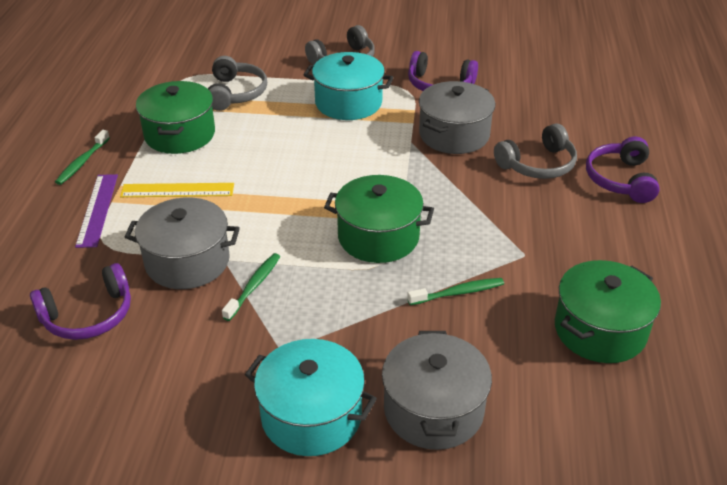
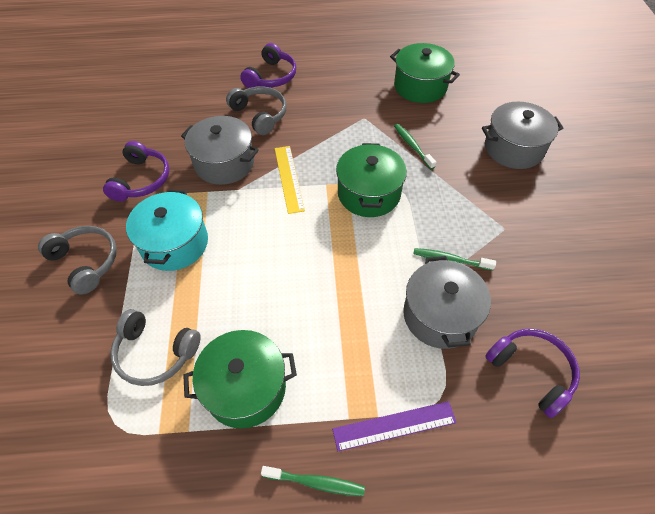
camera: 100 degrees left, 15 degrees up
(177, 190) = (344, 356): yellow ruler -> yellow ruler (288, 178)
(236, 93) = (155, 353): grey headphones -> grey headphones turned 150 degrees counterclockwise
(311, 416) = (548, 202): turquoise pot -> none
(620, 179) = (271, 77): purple headphones -> purple headphones turned 60 degrees counterclockwise

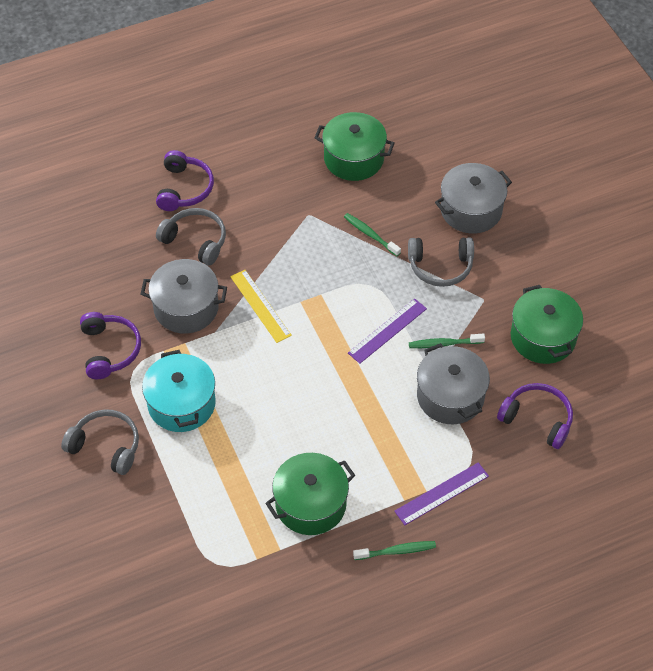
camera: 20 degrees left, 0 degrees up
(155, 353) = (219, 502): grey headphones -> grey headphones (440, 267)
(369, 193) = (346, 299): green pot -> green pot (543, 337)
(397, 232) = (387, 331): none -> purple ruler

